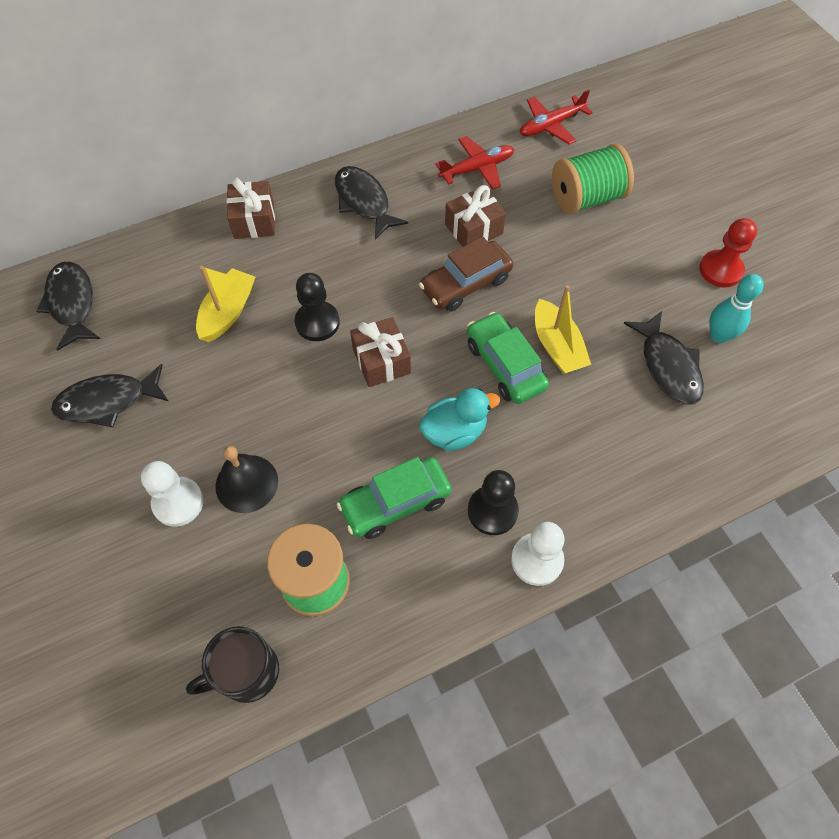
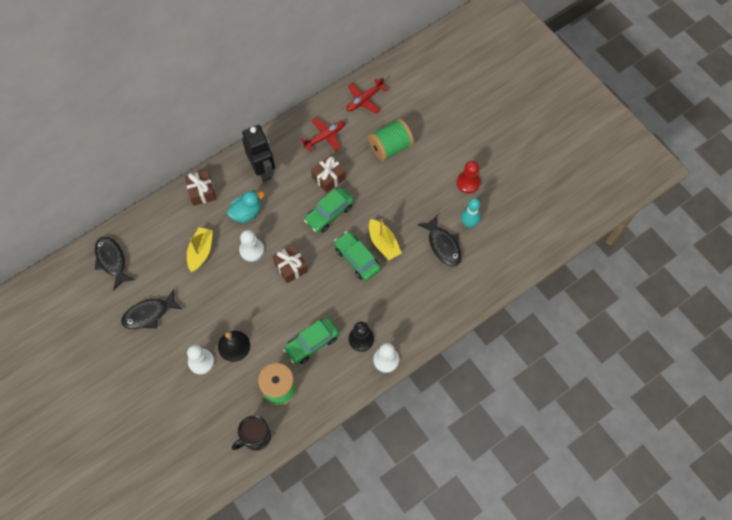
camera: 10 degrees left, 5 degrees up
(317, 322) = (251, 250): black pawn -> white pawn
(364, 202) = (263, 170): black fish -> black robot
(454, 432) = (336, 300): turquoise duck -> turquoise duck (246, 213)
(465, 284) = (329, 213): brown car -> green car

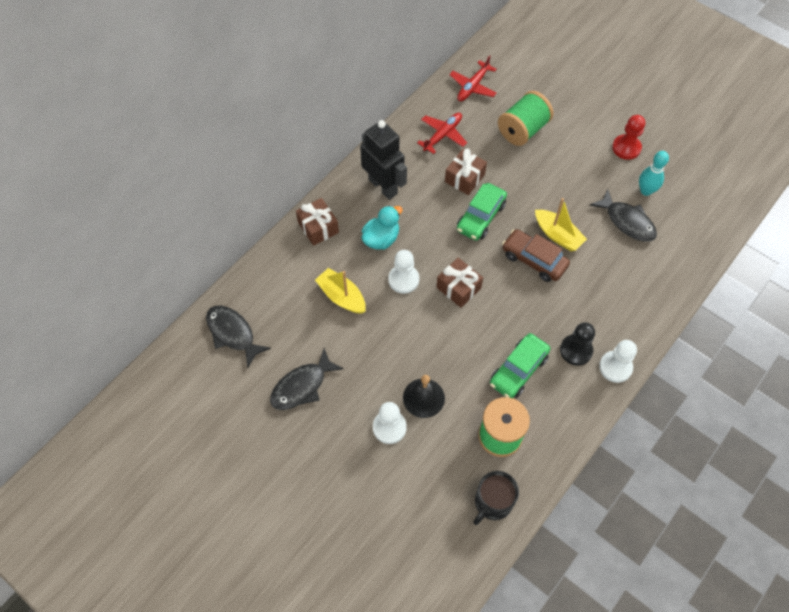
camera: 15 degrees left, 5 degrees down
(201, 252) = (342, 296): yellow boat -> yellow boat turned 45 degrees counterclockwise
(357, 259) = (534, 260): green car -> brown car

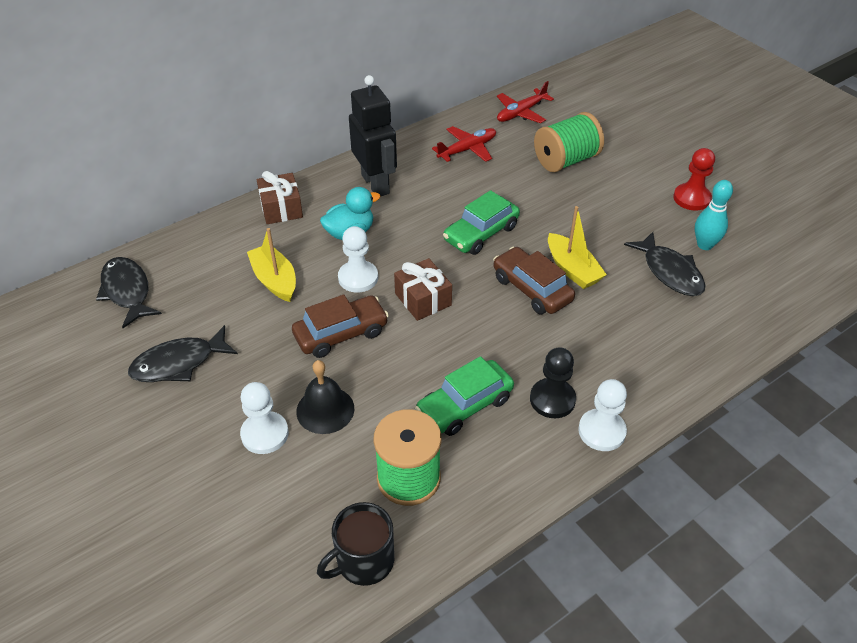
camera: 15 degrees right, 15 degrees down
(410, 332) = (341, 334): none -> brown car
(464, 178) = (476, 193): brown gift -> none

